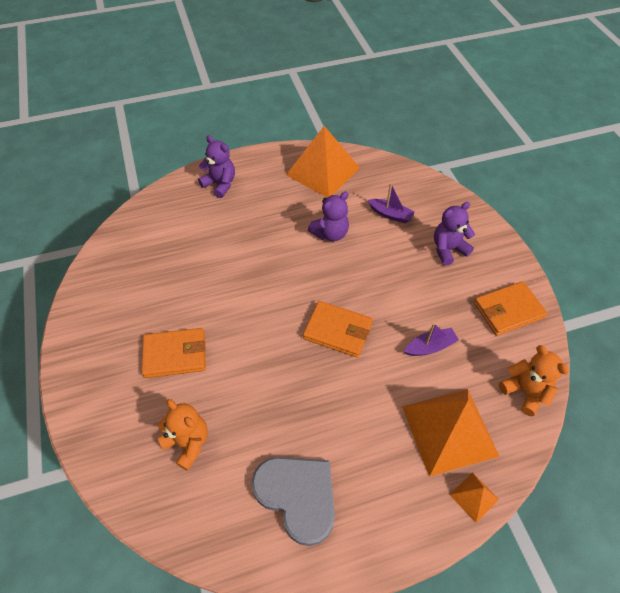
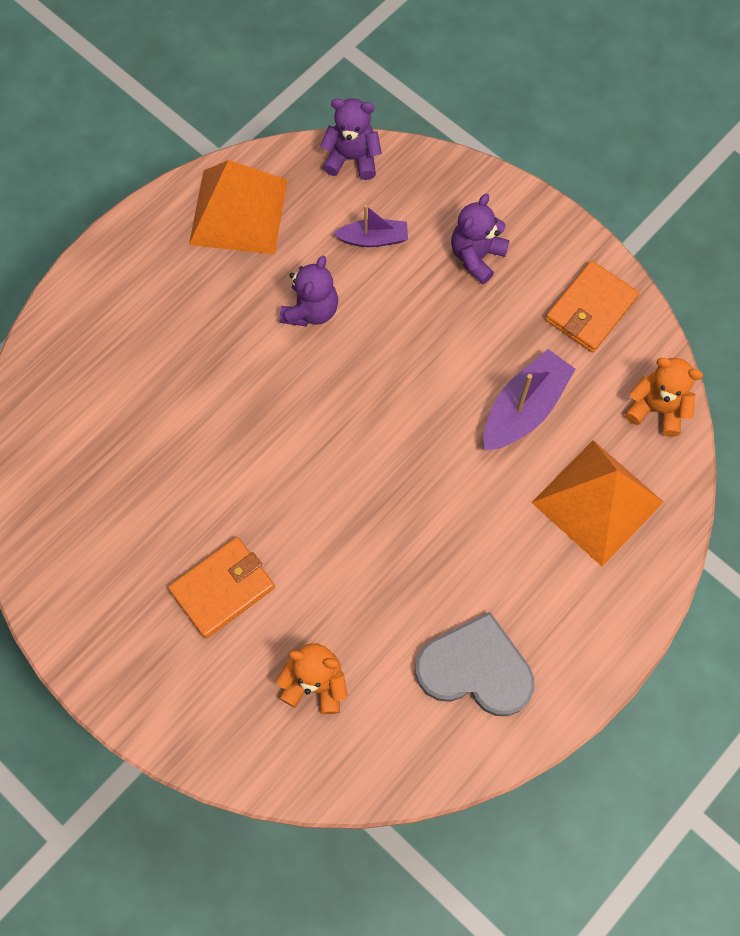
camera: 30 degrees left, 15 degrees up
(220, 184) = (104, 308): purple teddy bear -> purple teddy bear (352, 158)
(337, 331) = (403, 447): orange wallet -> none
(430, 347) = (524, 409): purple boat -> purple boat, size x1.62
(474, 497) = (658, 562): orange pyramid -> none

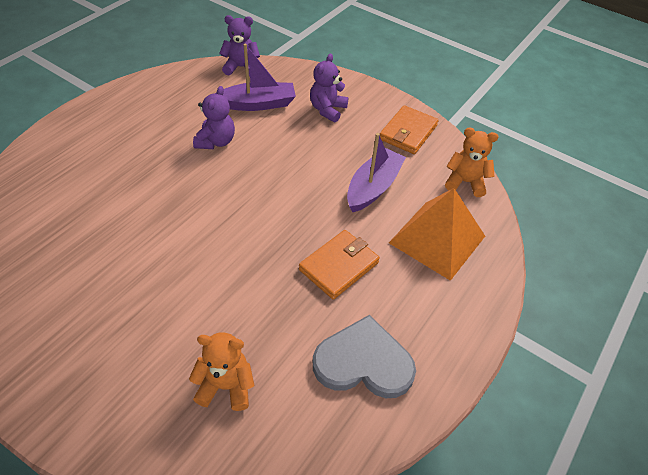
camera: 10 degrees left, 20 degrees down
(222, 588) = (145, 319): orange wallet -> orange wallet (339, 266)
(238, 212) = (165, 94): orange pyramid -> none
(373, 239) = (258, 104): purple boat -> purple boat, size x1.62

